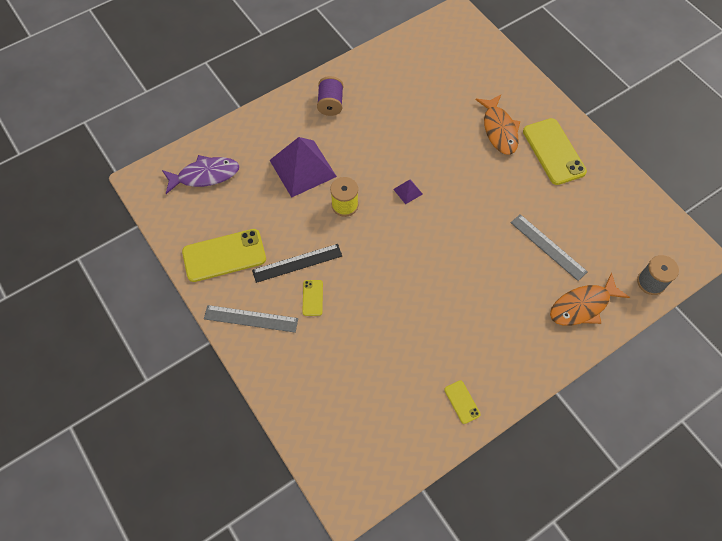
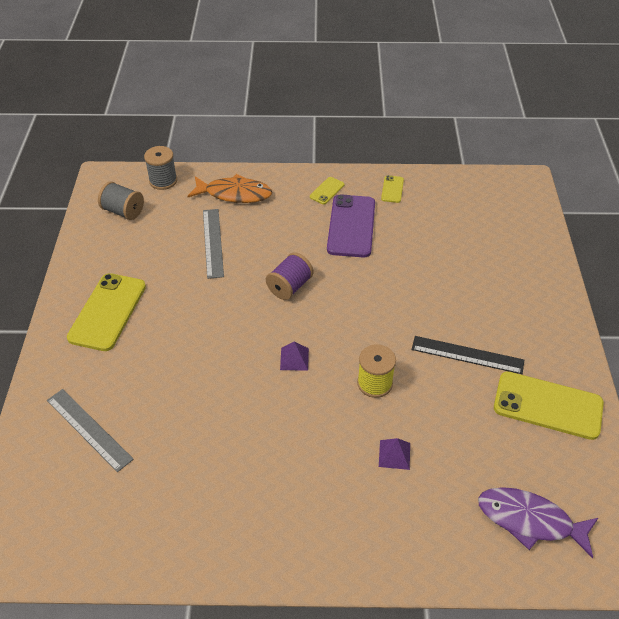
camera: 145 degrees left, 15 degrees down
(251, 318) = (546, 331): grey ruler -> grey ruler (89, 429)
(302, 168) = (394, 454): purple pyramid -> purple pyramid, size x0.42
(312, 298) = (470, 317): yellow phone -> yellow phone (327, 191)
(330, 104) = (295, 524): purple spool -> purple spool (289, 287)
(462, 332) = (351, 226): none -> purple phone
(499, 130) = (132, 365): orange fish -> none
(642, 232) = (123, 211): none -> grey spool

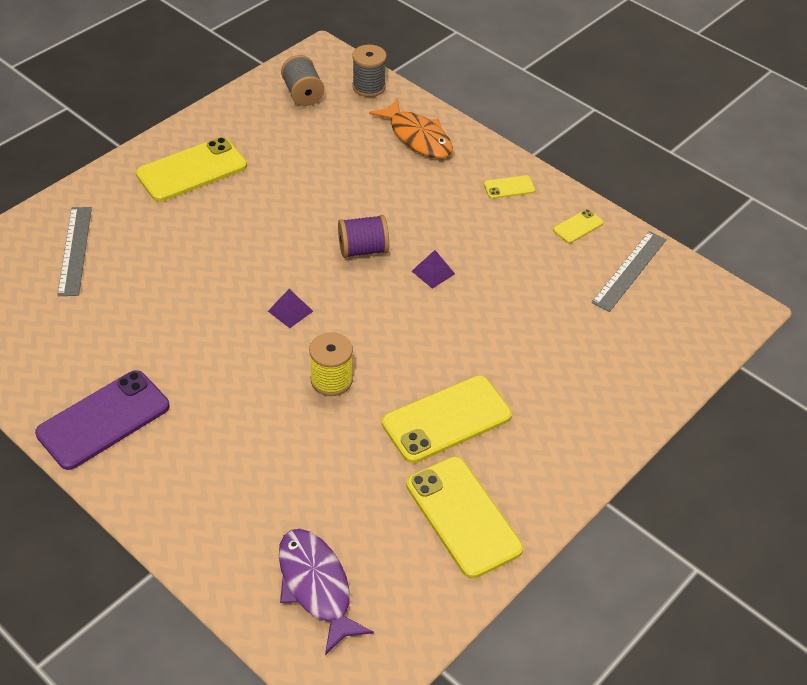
camera: 40 degrees right, 0 degrees up
(213, 242) = (344, 168): grey ruler -> grey ruler (629, 270)
(351, 226) = (490, 234): purple phone -> purple phone (103, 420)
(394, 454) = (273, 446): purple pyramid -> purple pyramid (433, 272)
(467, 355) = (446, 419): black ruler -> yellow phone

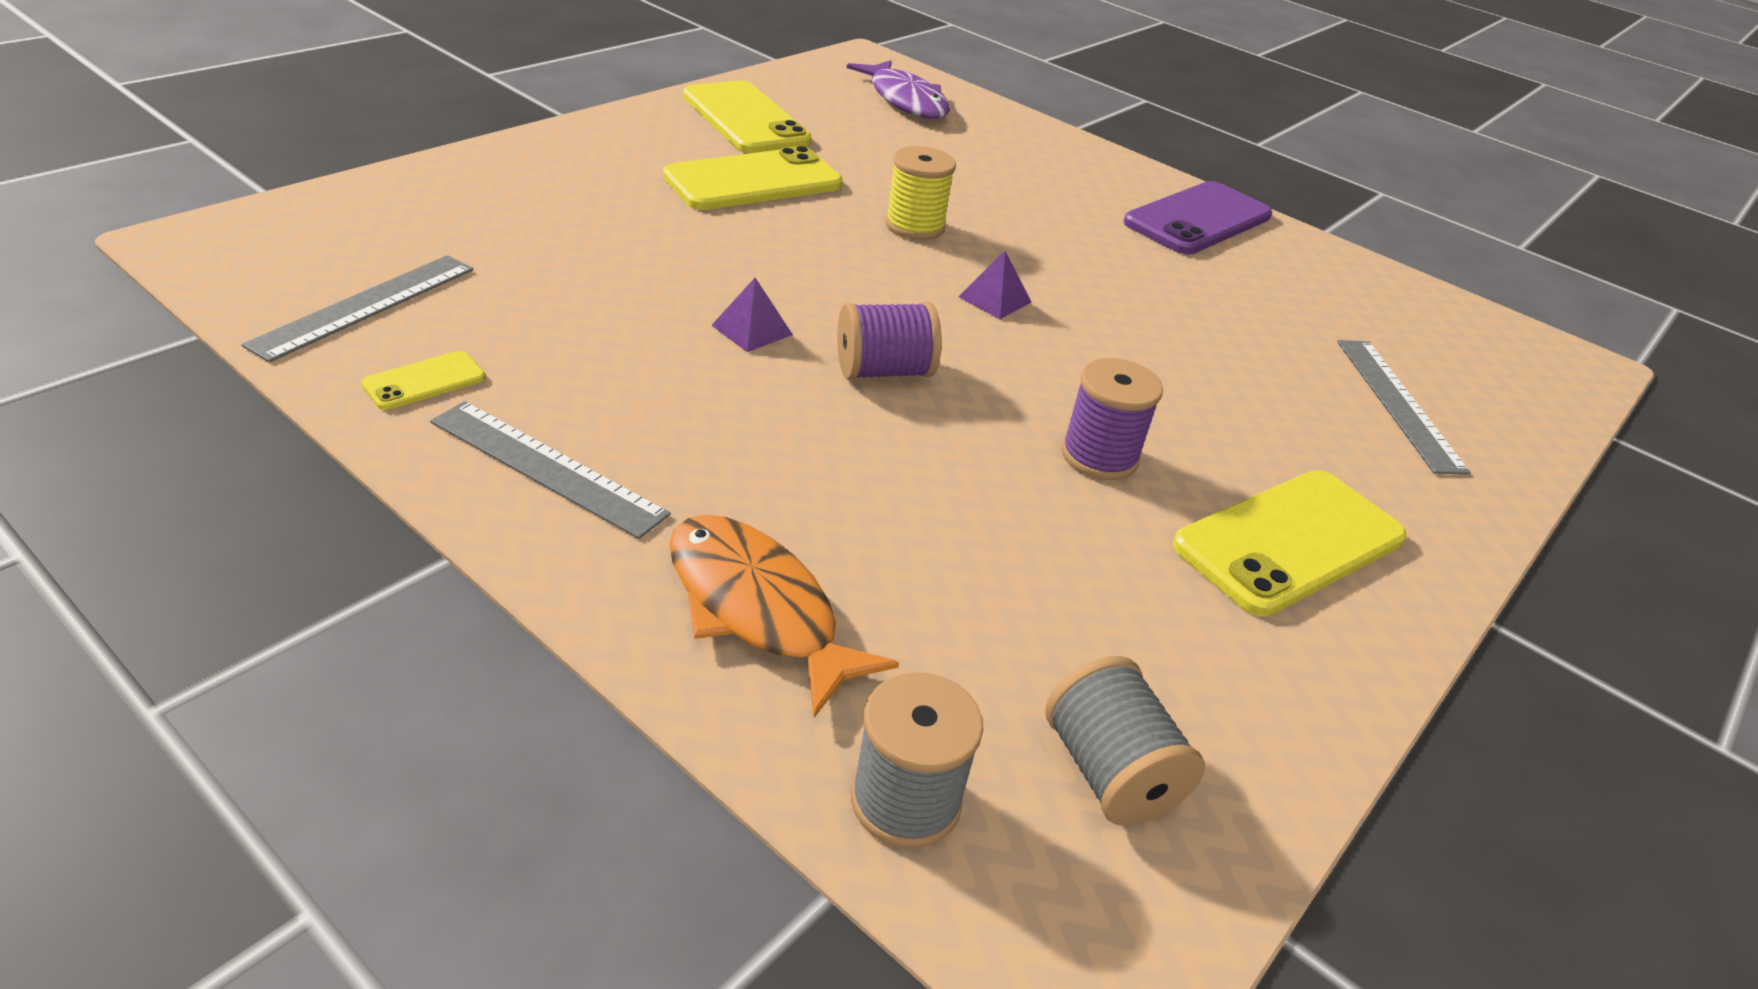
camera: 175 degrees right, 10 degrees down
(263, 207) = (1099, 456): none -> purple spool
(509, 187) = (547, 467): yellow phone -> grey ruler

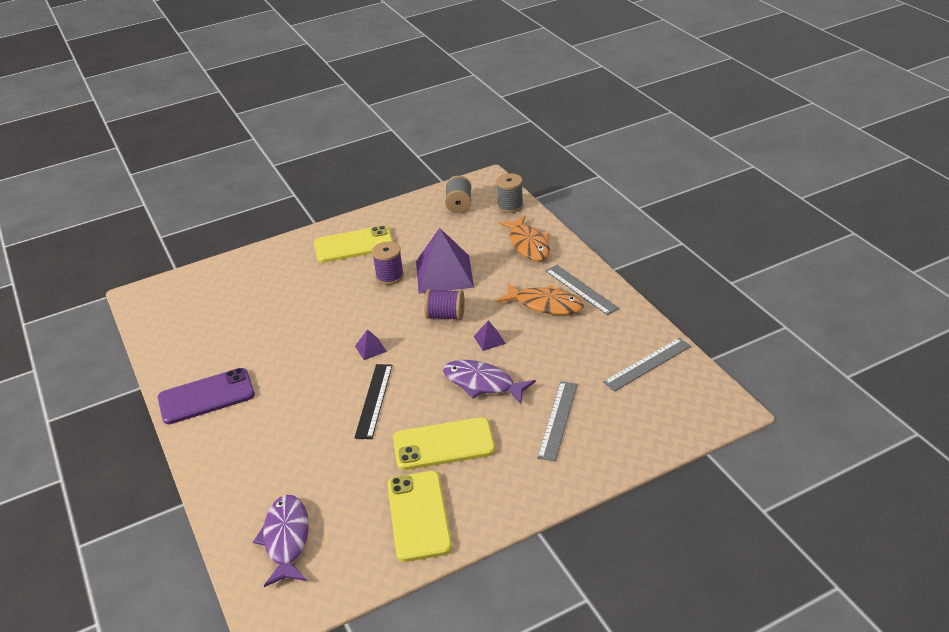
camera: 150 degrees left, 0 degrees up
(424, 381) = (621, 325): yellow phone -> none
(643, 416) = (545, 304): none -> orange fish
(728, 257) = (482, 383): none -> purple fish
(915, 226) = (374, 400): yellow spool -> black ruler
(962, 477) = (444, 274): none -> purple pyramid
(1398, 403) = (248, 285): grey ruler -> grey ruler (558, 420)

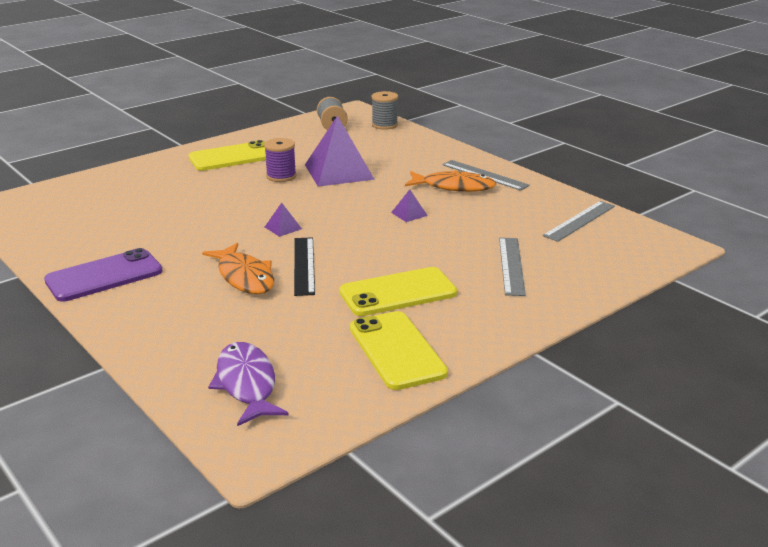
camera: 15 degrees left, 10 degrees down
(445, 316) = (354, 200): purple spool -> none
(482, 383) = (418, 245): purple fish -> none
(528, 244) = (416, 149): orange fish -> orange fish (244, 277)

